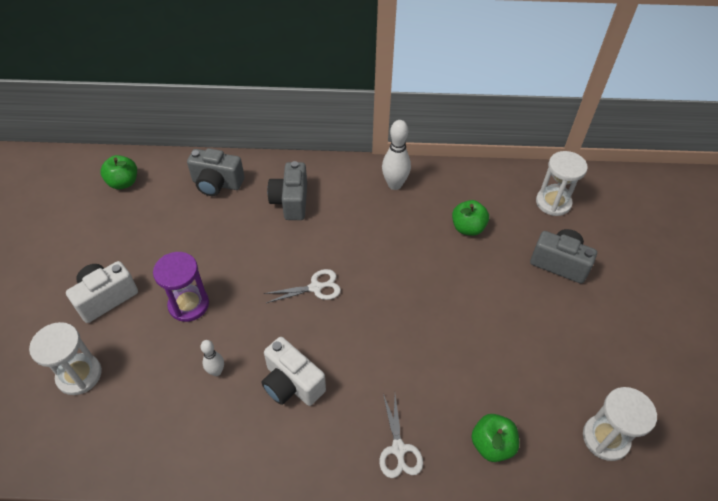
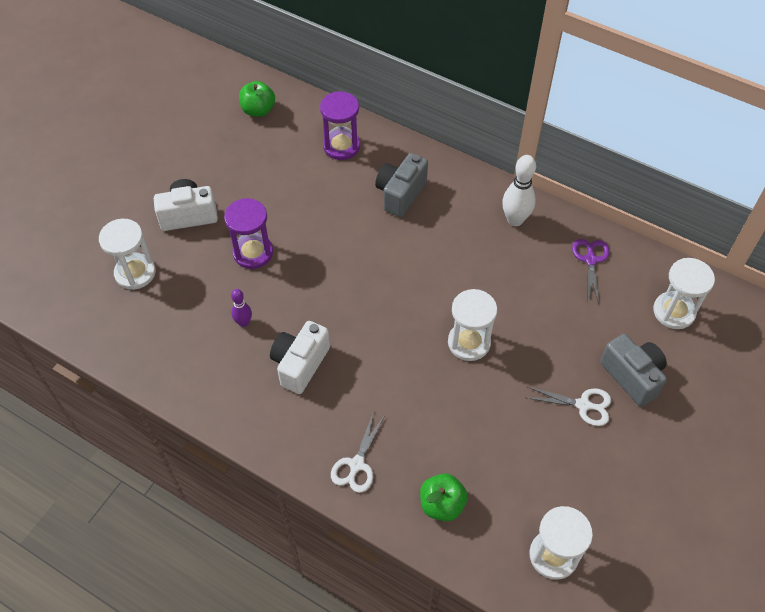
camera: 30 degrees right, 5 degrees up
(216, 371) = (244, 323): white bowling pin -> purple bowling pin
(217, 184) = (341, 146): grey camera -> purple hourglass
(292, 384) = (300, 364): white camera -> white camera turned 45 degrees clockwise
(316, 287) = (373, 288): white scissors -> white scissors (583, 405)
(423, 295) = (469, 342): none -> white hourglass
(467, 228) = (560, 297): green apple -> none
(470, 191) = (590, 260): none -> purple scissors

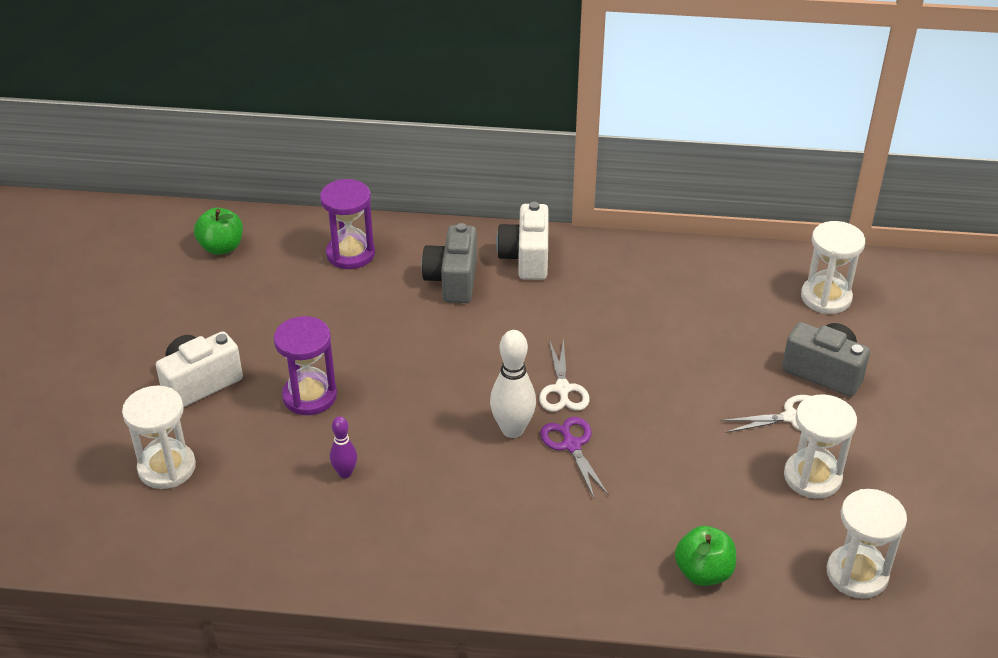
camera: 25 degrees left, 15 degrees down
(300, 364) = (444, 492): white camera -> white camera (526, 258)
(357, 465) = (579, 570): white scissors -> white scissors (562, 389)
(469, 342) = (628, 401): white hourglass -> white hourglass (812, 477)
(515, 220) = (601, 265): white bowling pin -> white bowling pin (512, 429)
(590, 260) = (708, 277): purple scissors -> purple scissors (571, 445)

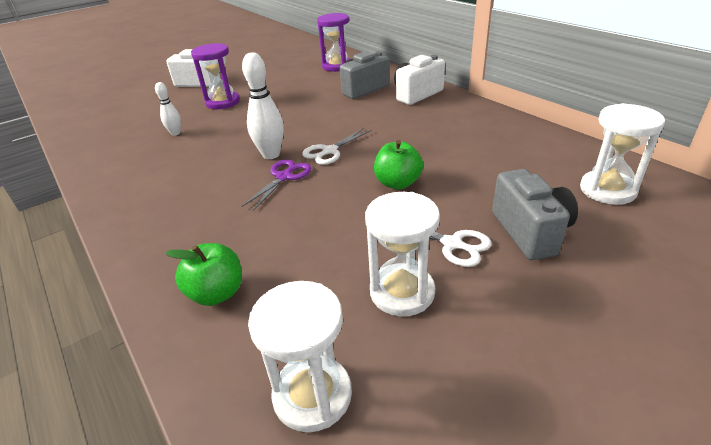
camera: 50 degrees right, 5 degrees down
(167, 468) = (134, 101): white hourglass -> none
(221, 247) = (294, 49): green apple -> green apple (398, 183)
(345, 473) = (175, 133): purple bowling pin -> white bowling pin

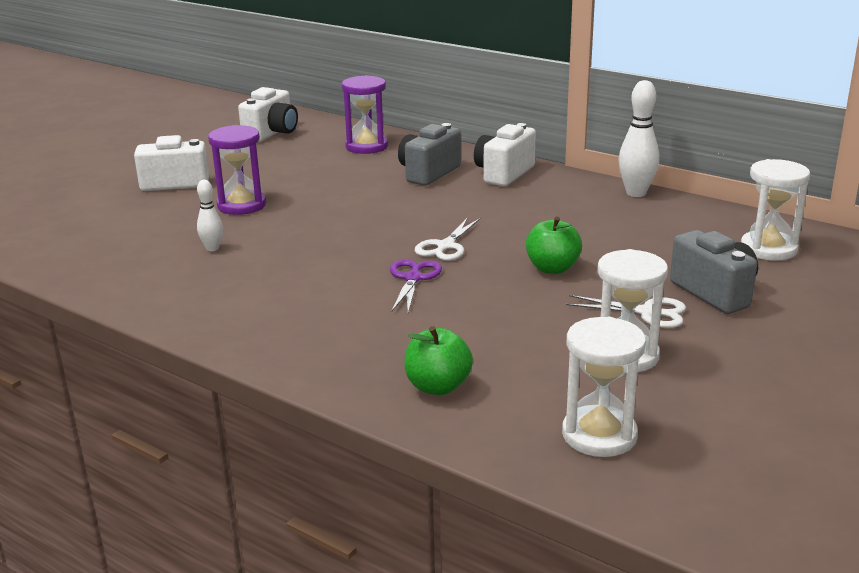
camera: 20 degrees left, 10 degrees down
(271, 155) = (374, 258): white bowling pin -> white bowling pin (636, 193)
(286, 53) = (272, 133): none -> white camera

